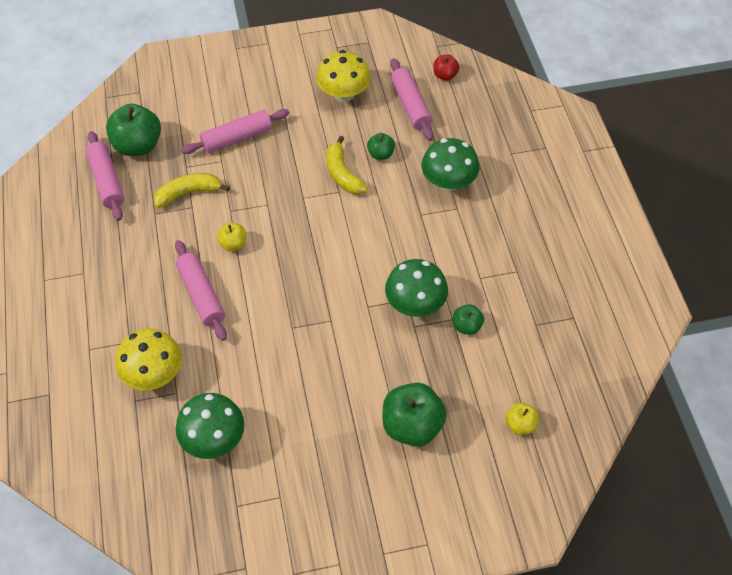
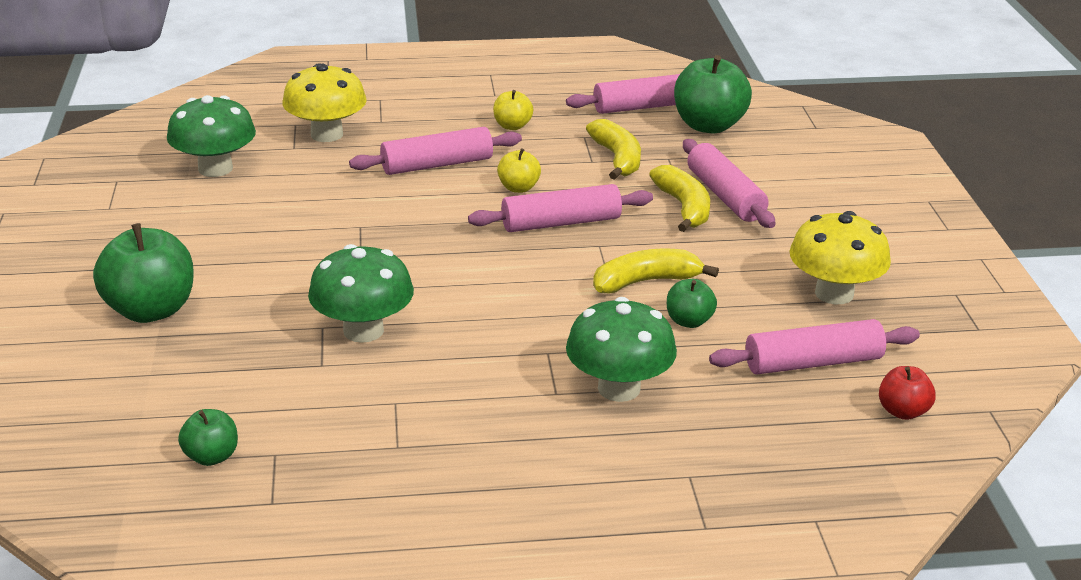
camera: 95 degrees right, 25 degrees down
(253, 158) = (684, 207): none -> yellow banana
(278, 218) = (561, 223): none -> pink rolling pin
(466, 326) = (301, 377): green apple -> green apple (211, 457)
(520, 424) = (94, 411): yellow apple -> yellow apple (512, 126)

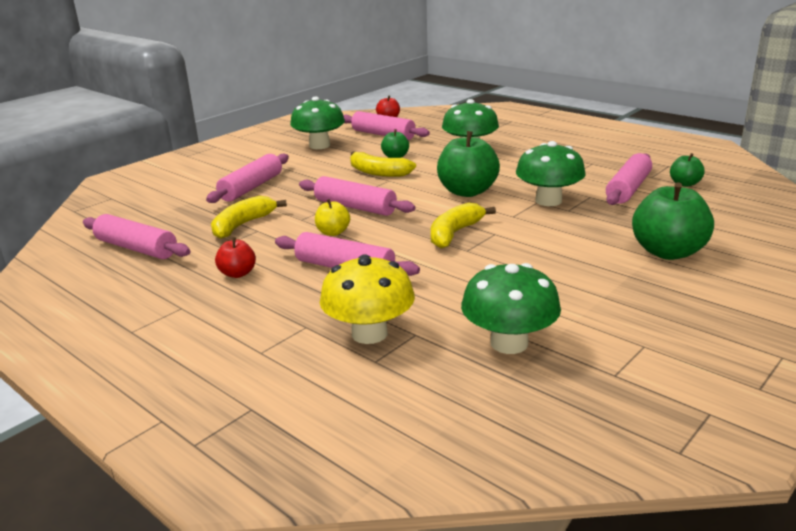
camera: 130 degrees left, 5 degrees down
(283, 404) = (628, 189): none -> pink rolling pin
(512, 126) = (238, 273): yellow apple -> red apple
(684, 207) = (283, 190): yellow banana -> yellow banana (454, 233)
(709, 126) = (148, 221): green apple -> green apple (467, 192)
(834, 293) = (319, 145): yellow mushroom -> green mushroom

